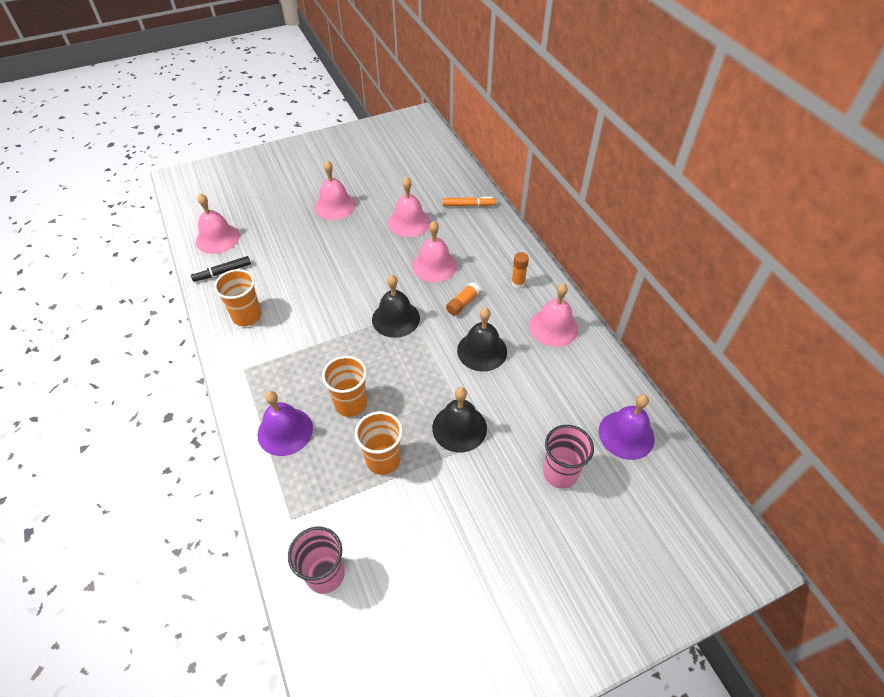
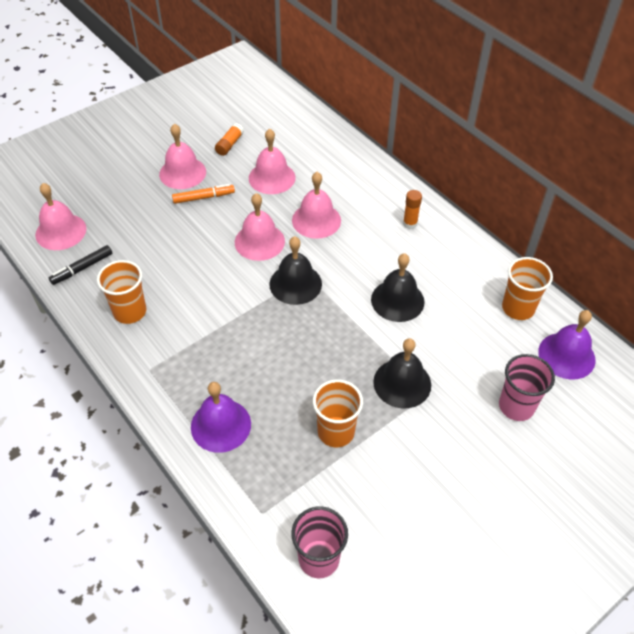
camera: 15 degrees left, 0 degrees up
(351, 404) = (281, 382): orange cup -> orange cup (518, 308)
(462, 303) = (360, 255): orange glue stick -> orange glue stick (229, 144)
(468, 205) = (329, 148): orange marker -> orange marker (203, 197)
(553, 327) = (461, 262): pink bell -> pink bell (259, 241)

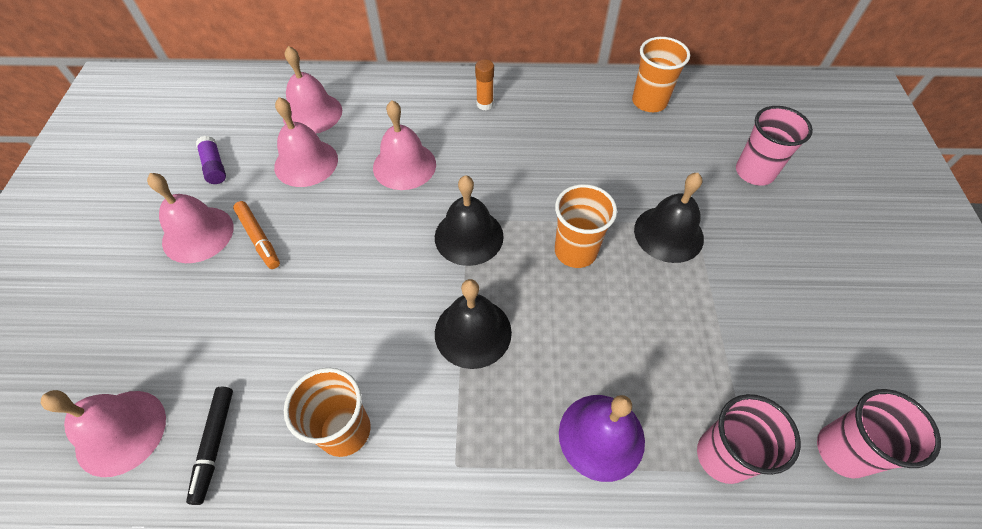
camera: 50 degrees left, 5 degrees up
(203, 197) = (259, 238): orange marker -> orange marker turned 120 degrees clockwise
(229, 144) = (214, 166): orange glue stick -> purple glue stick
(259, 241) = (380, 229): pink bell -> pink bell (312, 113)
(259, 493) = (722, 456): none -> pink cup
(336, 432) = (689, 327): orange cup -> orange cup (575, 251)
(397, 300) = (567, 172): black bell -> black bell (473, 332)
(566, 355) = (724, 107): purple bell -> none

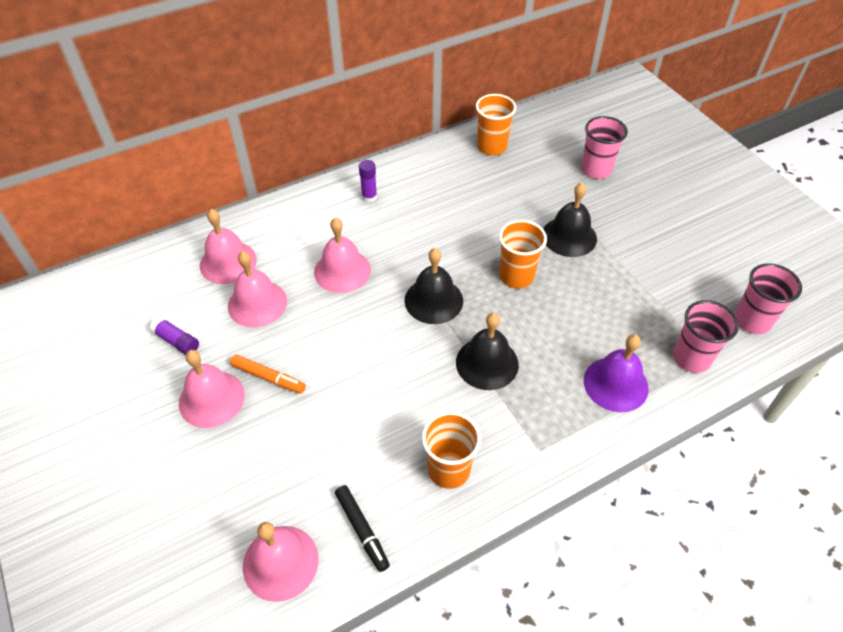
camera: 30 degrees left, 5 degrees down
(485, 104) = (369, 197): orange glue stick -> purple glue stick

